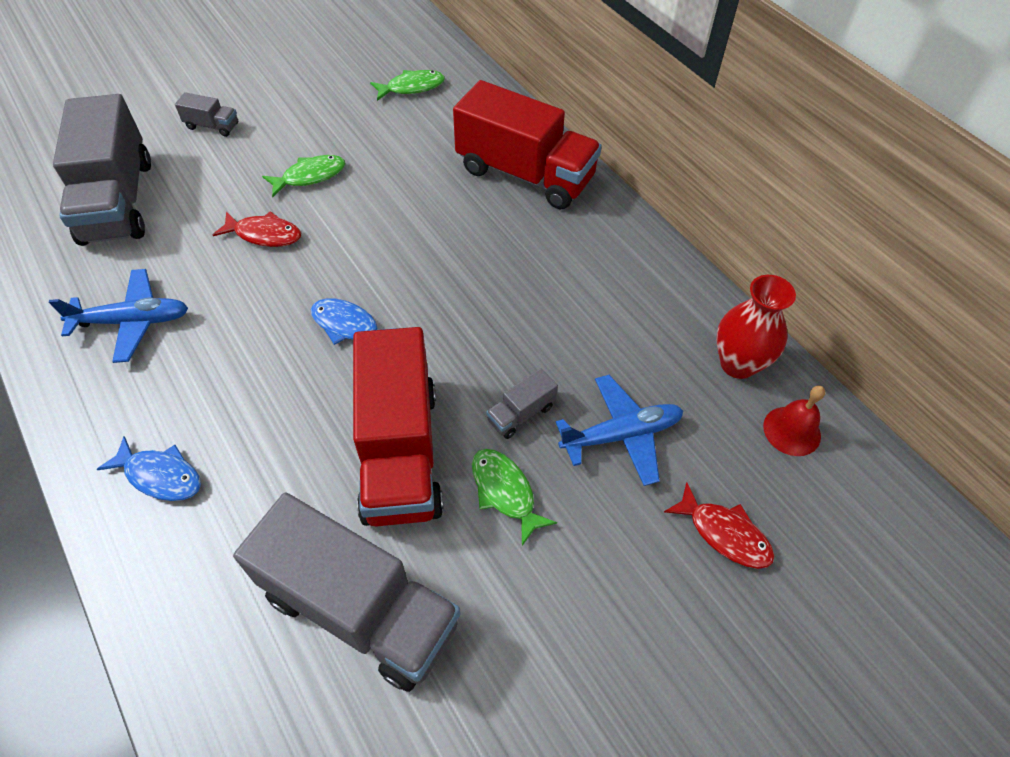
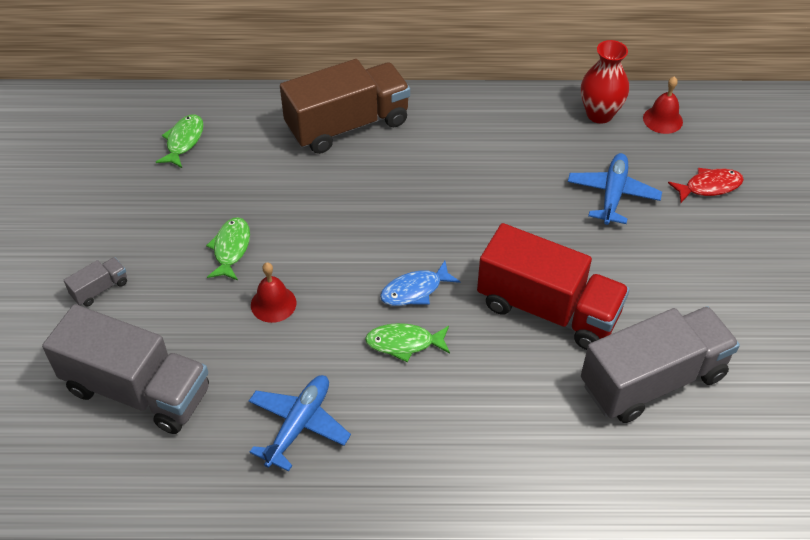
camera: 55 degrees left, 5 degrees down
(160, 475) = (471, 455): blue fish -> none
(264, 234) = (273, 304): red fish -> red bell
(505, 492) = (615, 270): green fish -> green fish (404, 343)
(521, 413) = (562, 233): grey truck -> none
(525, 174) = (348, 125): red truck -> brown truck

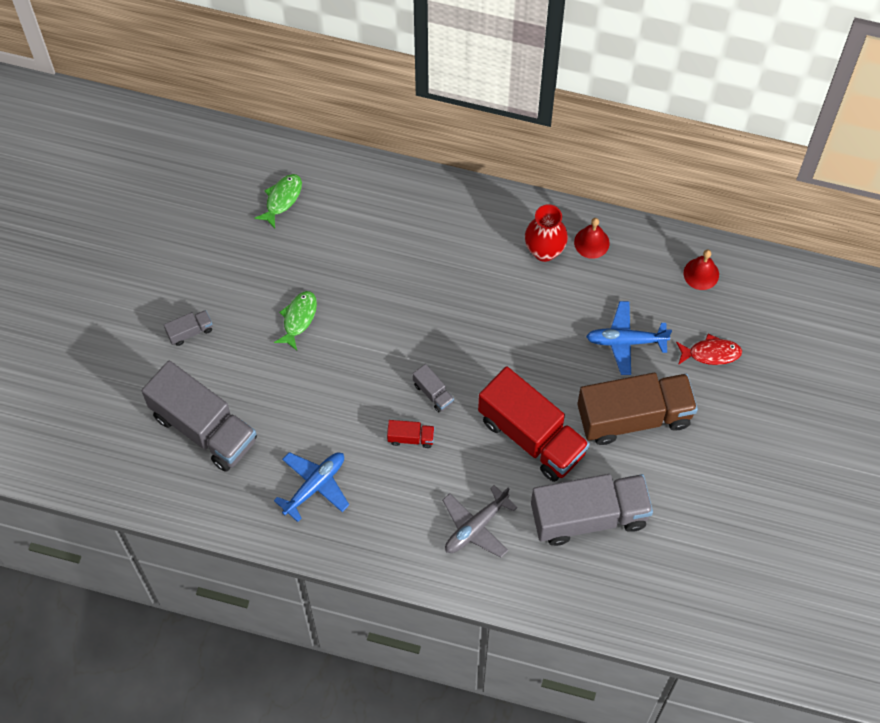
camera: 15 degrees right, 15 degrees up
(273, 304) = (320, 378): red bell -> red bell (591, 242)
(348, 125) = (424, 215): brown truck -> brown truck (634, 417)
(404, 343) = (411, 438): green fish -> red truck
(415, 290) = (433, 393): blue fish -> grey truck
(520, 425) = (476, 527): none -> grey plane
(599, 114) = (647, 254): red vase -> red vase (544, 251)
(612, 194) = (625, 341): blue plane -> blue plane turned 120 degrees counterclockwise

